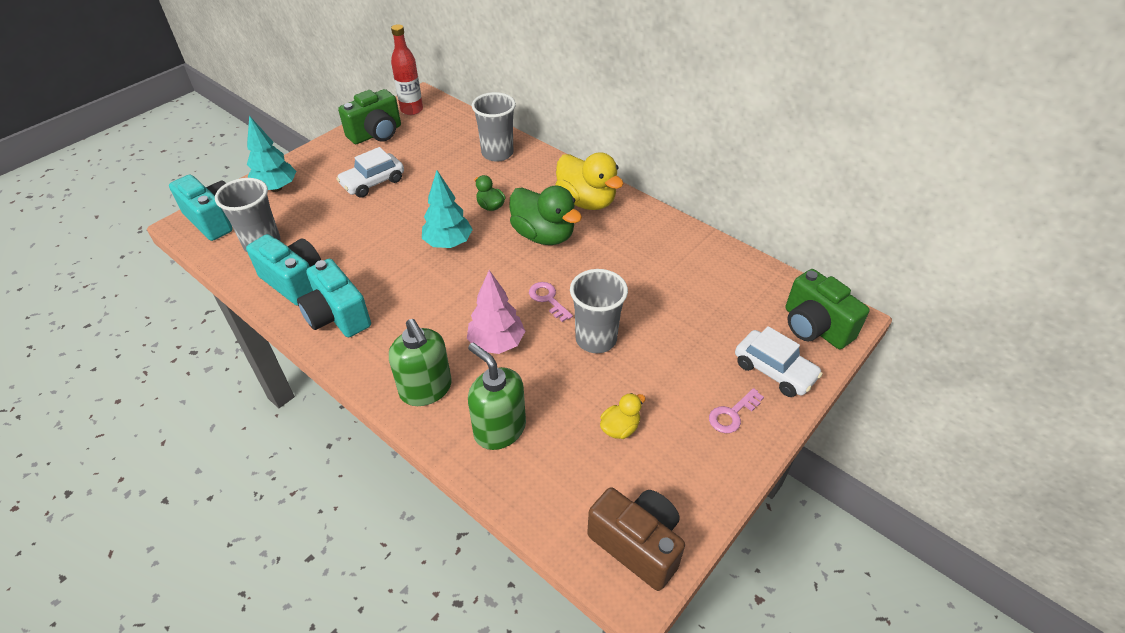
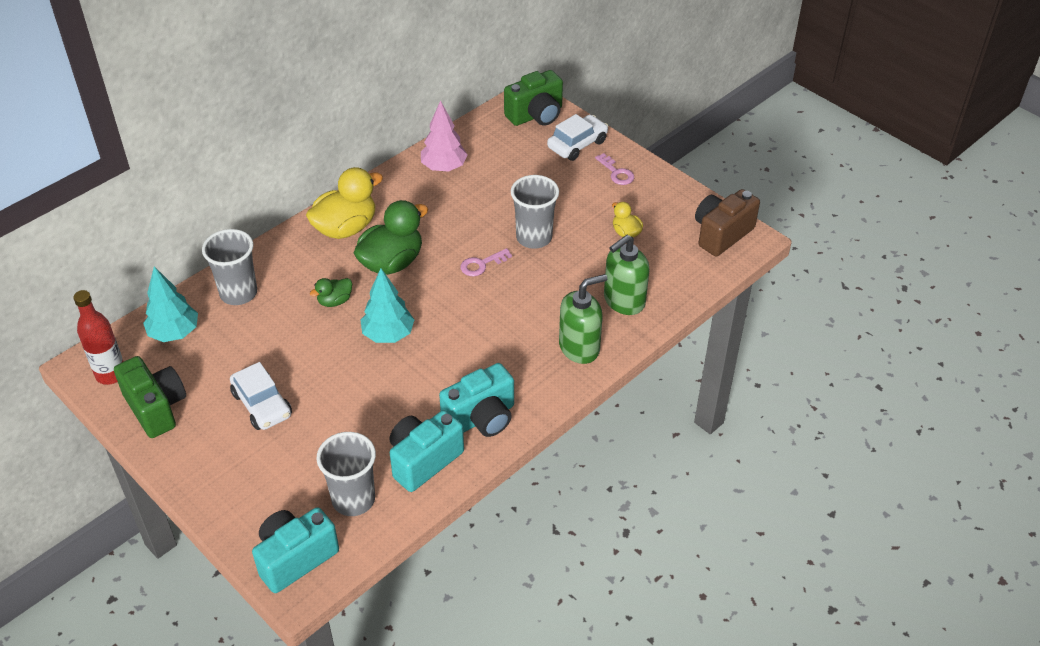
camera: 85 degrees left, 0 degrees up
(276, 188) = (246, 501): turquoise tree -> turquoise tree (174, 333)
(497, 343) = (531, 300): pink tree -> pink tree (444, 167)

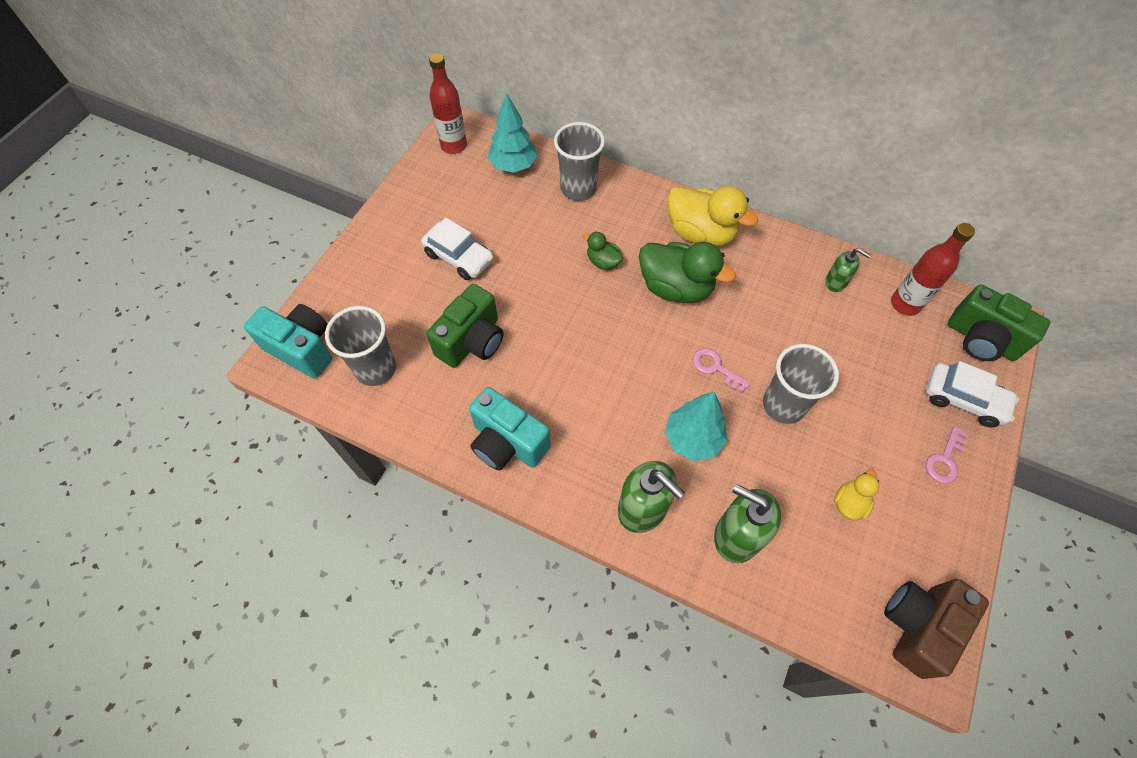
camera: 70 degrees right, 15 degrees up
(156, 408) = (430, 188): green camera -> green camera (472, 341)
(262, 404) = (459, 257): white car -> white car turned 90 degrees counterclockwise
(388, 335) = (580, 321): turquoise tree -> turquoise tree (692, 439)
(423, 460) = (437, 410): turquoise camera -> none
(444, 167) = (836, 282): pink tree -> green soap dispenser
(485, 139) = (905, 304): none -> red bottle
(721, 234) = (917, 626): brown camera -> brown camera turned 75 degrees counterclockwise

